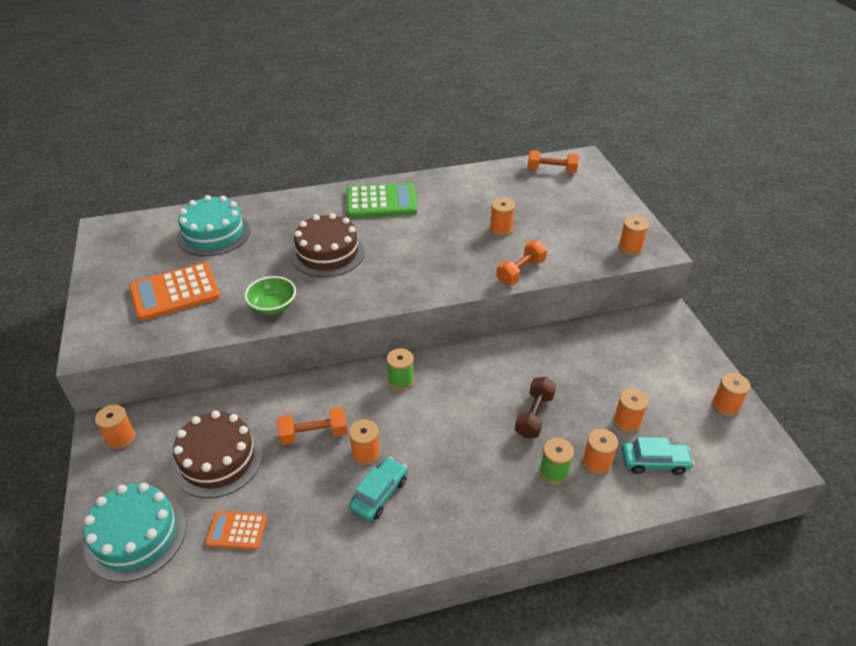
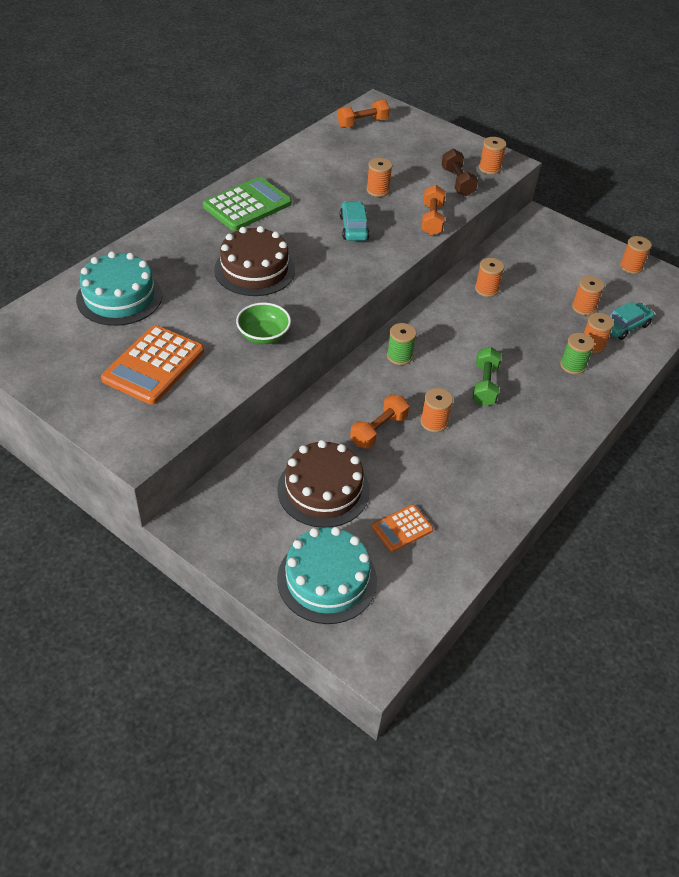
camera: 40 degrees left, 5 degrees up
(121, 438) = (216, 521): orange spool -> orange spool (486, 289)
(379, 494) = (475, 444): turquoise car -> turquoise car (353, 228)
(447, 445) = (484, 385): none -> green dumbbell
(534, 415) = (521, 333): brown dumbbell -> brown dumbbell (457, 182)

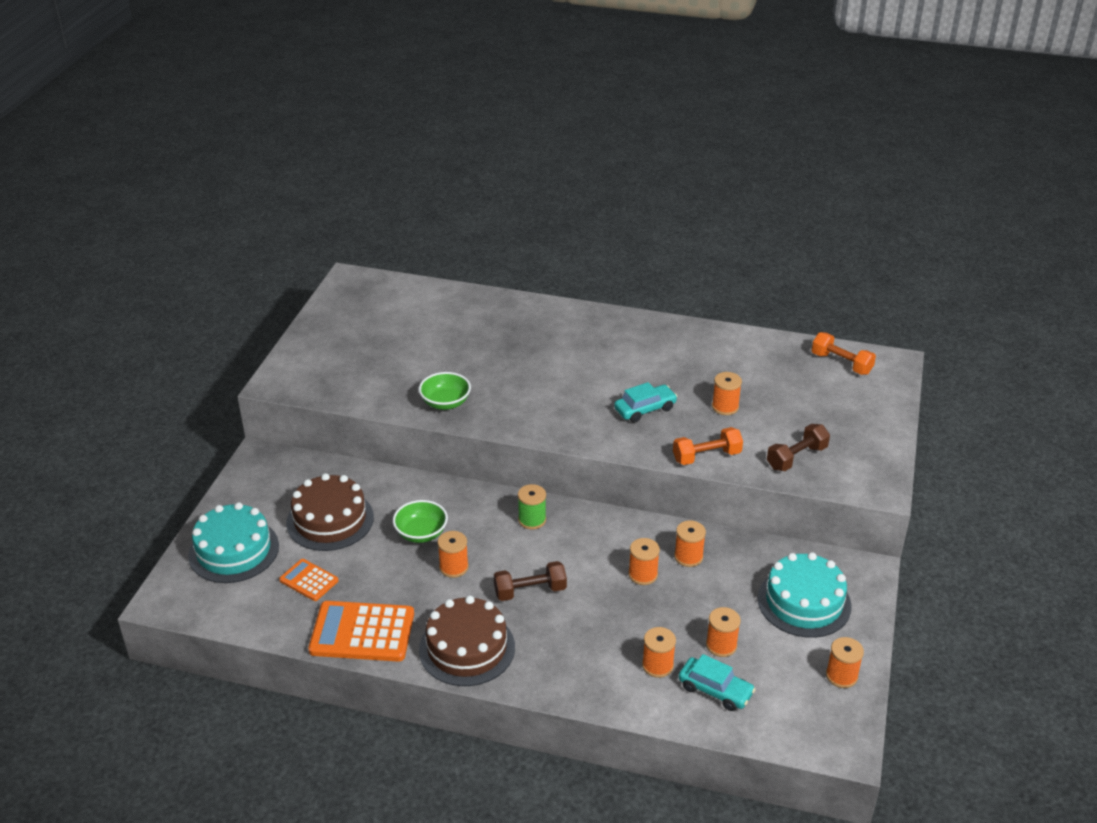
camera: 70 degrees right, 10 degrees down
(119, 297) = (441, 316): turquoise cake -> turquoise cake (804, 602)
(154, 365) = (371, 360): orange calculator -> orange calculator (362, 632)
(247, 205) = (623, 337): green calculator -> none
(254, 270) = (531, 371): brown cake -> brown cake (467, 648)
(378, 430) = (421, 533): orange dumbbell -> green bowl
(484, 385) = (530, 591): green dumbbell -> brown dumbbell
(489, 168) = (850, 475): orange spool -> orange spool (643, 574)
(572, 365) = (609, 655): green spool -> none

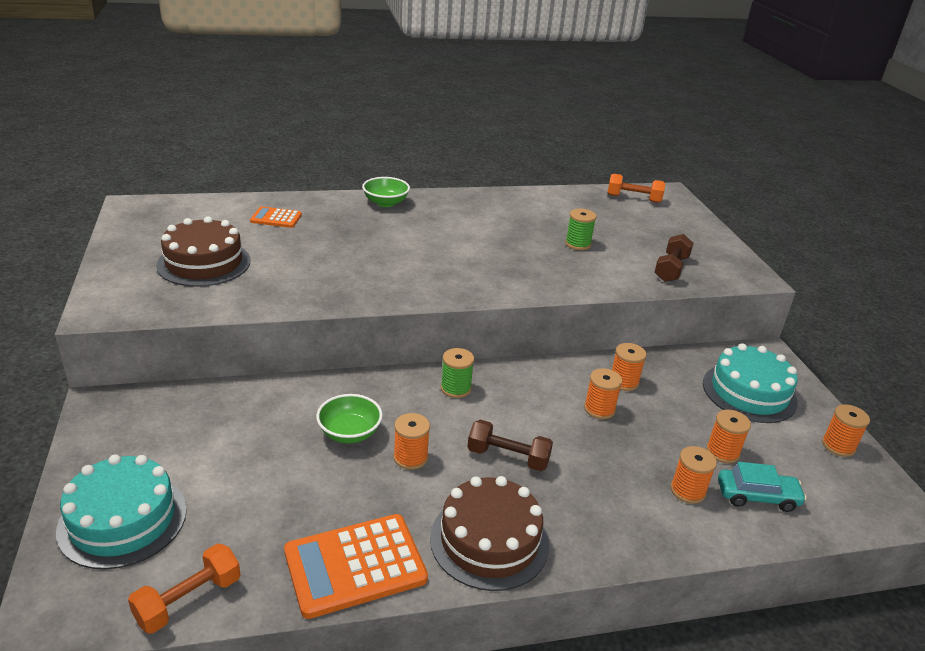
camera: 30 degrees left, 5 degrees down
(309, 580) = (247, 525): orange calculator -> orange calculator (276, 218)
(330, 520) = (232, 448): brown cake -> brown cake (204, 263)
(445, 403) = (316, 291): green bowl -> green bowl (385, 203)
(530, 591) = (508, 457): brown dumbbell -> brown dumbbell turned 60 degrees clockwise
(645, 409) = (513, 259): turquoise car -> none
(706, 456) = (600, 284): orange dumbbell -> orange dumbbell (188, 600)
(725, 407) = (578, 244): orange spool -> green spool

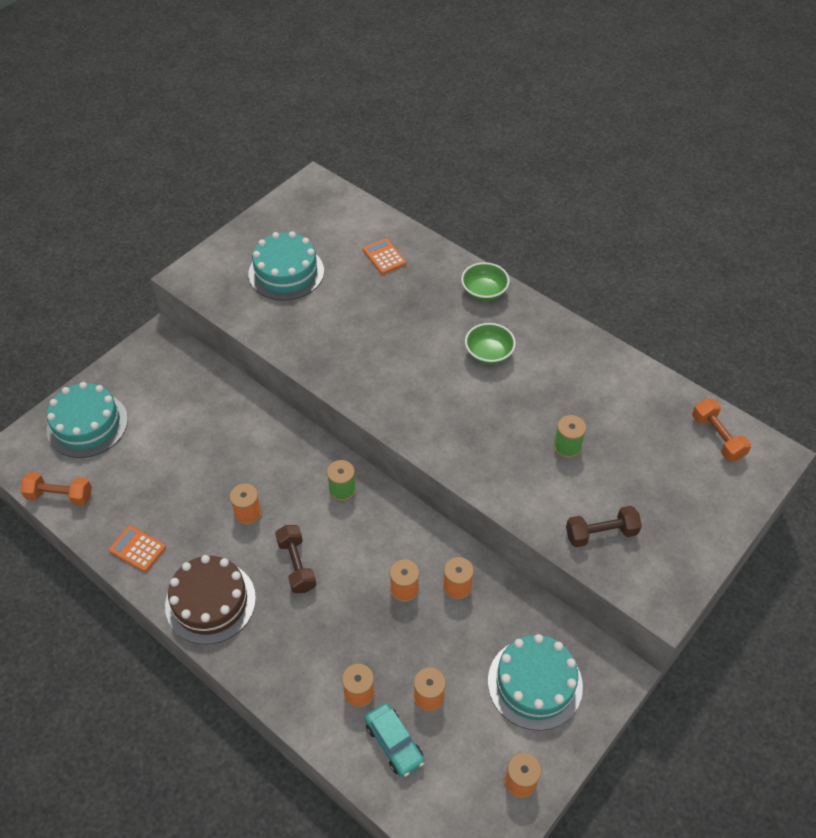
camera: 55 degrees right, 20 degrees up
(204, 263) = (286, 272): brown cake -> turquoise cake
(349, 433) = (242, 466): green bowl -> green bowl (489, 354)
(355, 565) = (137, 549): orange calculator -> orange calculator, size x0.55

